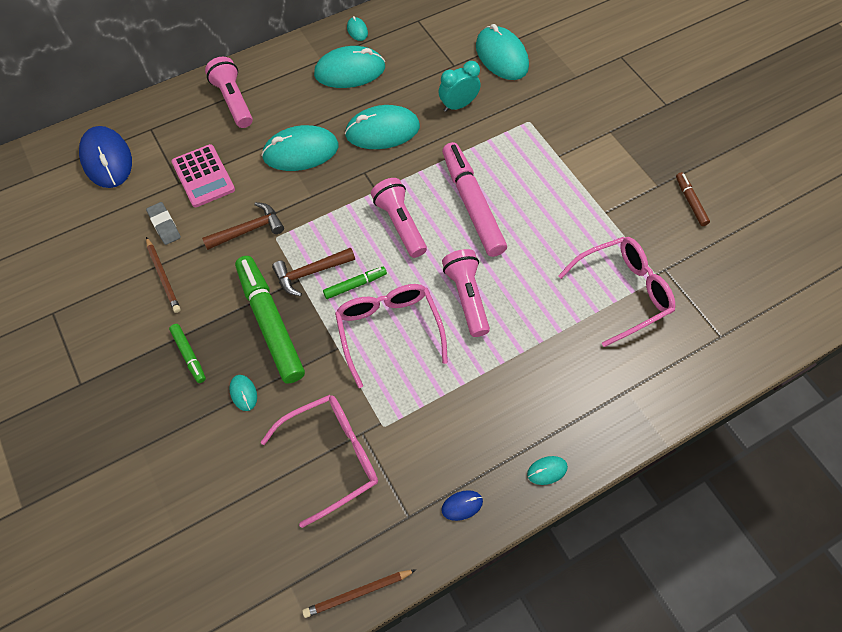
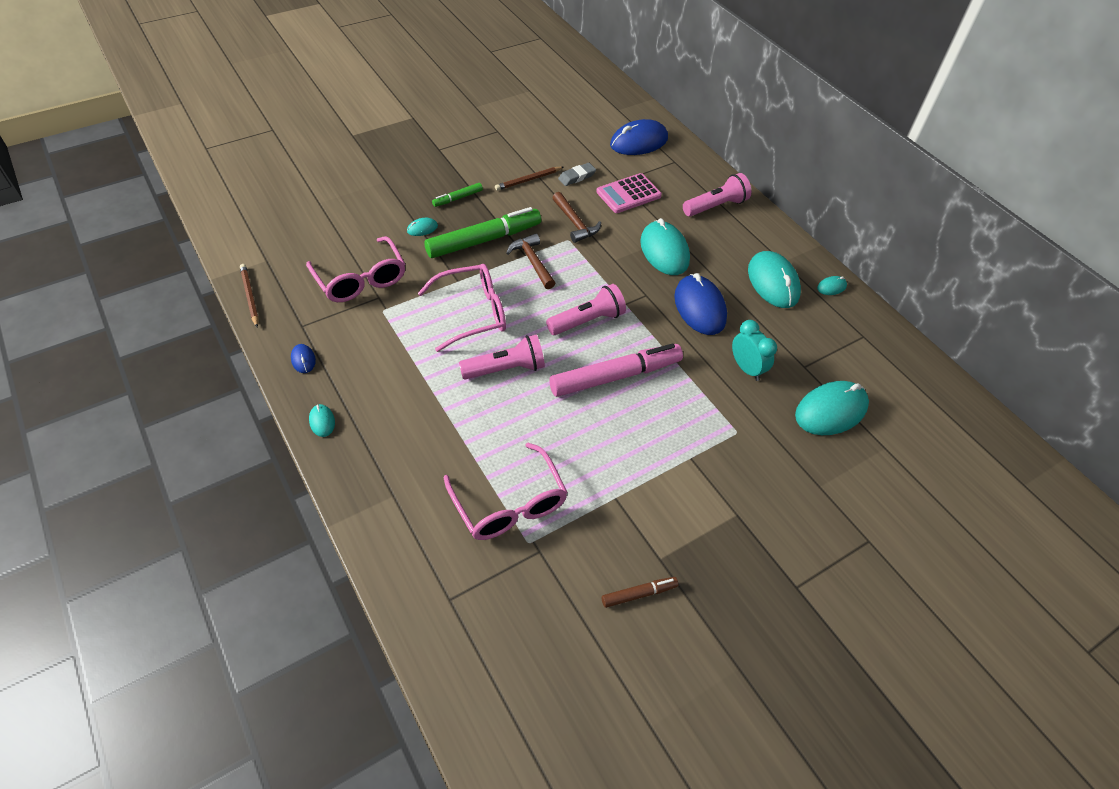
camera: 85 degrees right, 10 degrees down
(355, 285) = (520, 290): green marker -> none
(382, 131) = (699, 307): turquoise mouse -> blue mouse

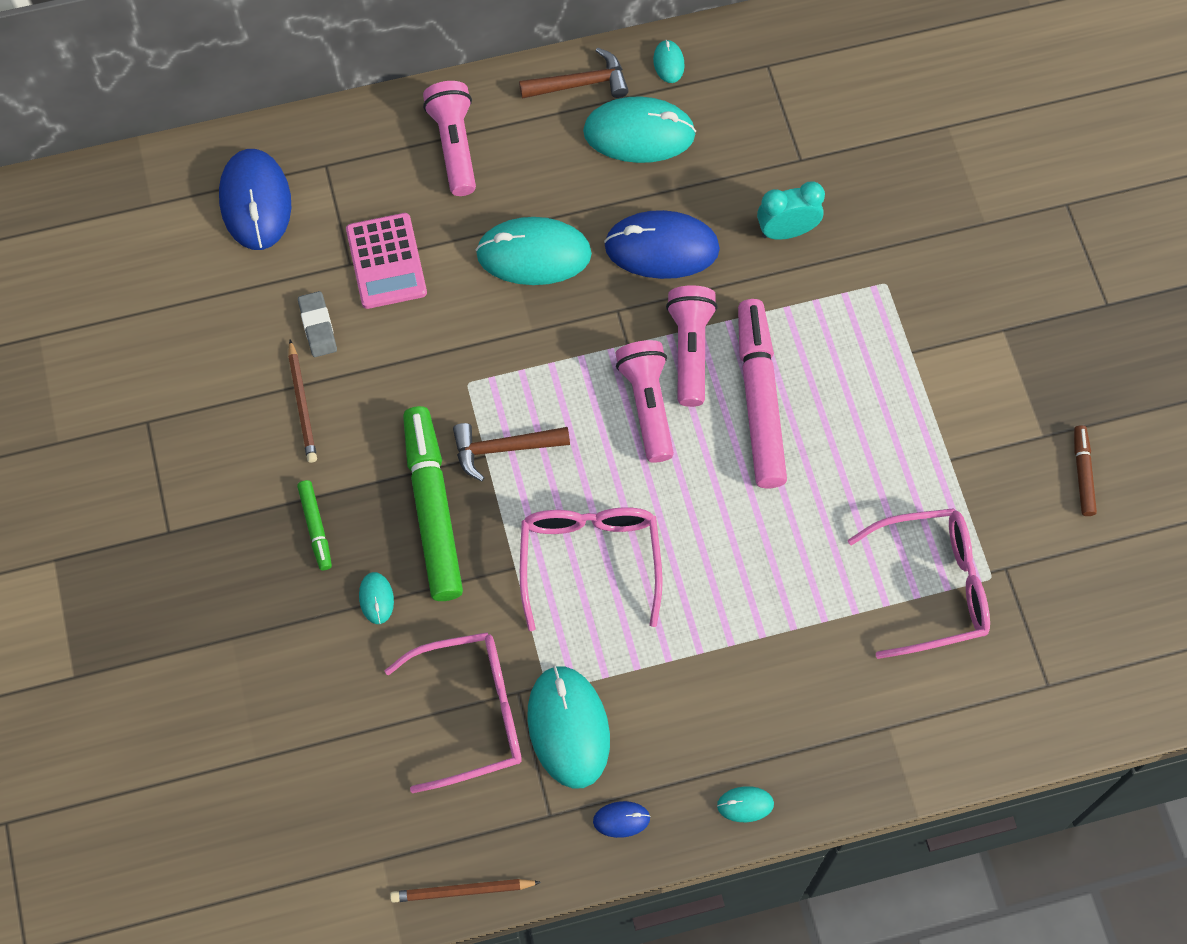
camera: 70 degrees left, 15 degrees up
(505, 369) = (710, 539): pink flashlight -> pink flashlight (690, 350)
(575, 223) = (433, 362): brown hammer -> brown hammer (581, 83)
(831, 411) = (879, 161): turquoise mouse -> turquoise mouse (568, 727)

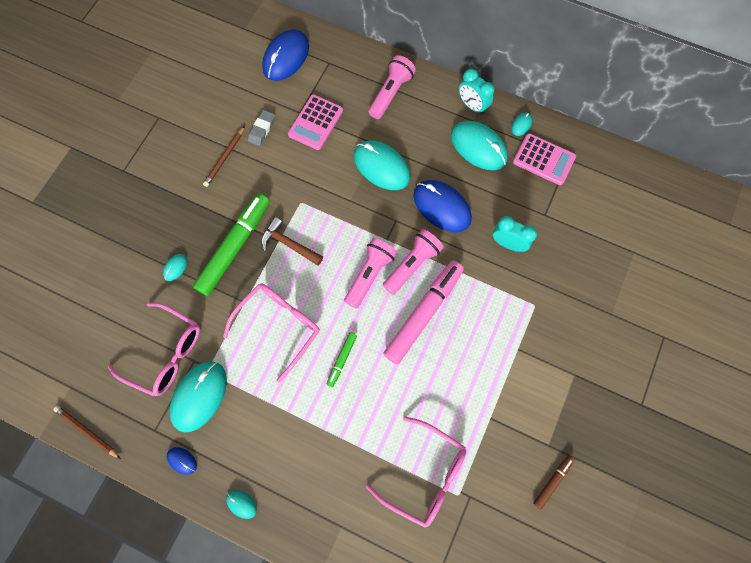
camera: 40 degrees right, 5 degrees up
(316, 527) = (180, 216): green marker -> green marker (342, 360)
(581, 83) = (472, 106): brown hammer -> turquoise clock
(737, 89) = (544, 159): none -> pink calculator

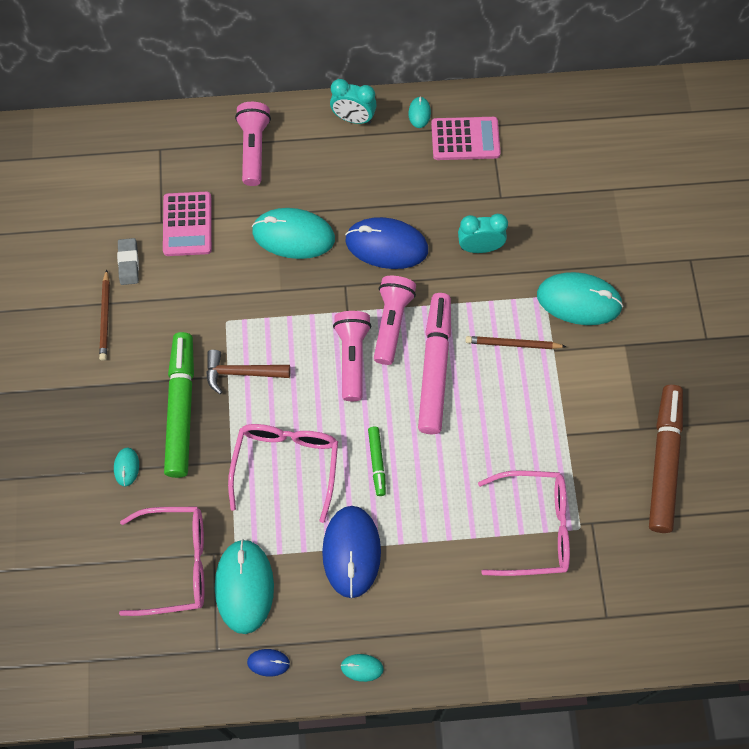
camera: 30 degrees left, 5 degrees down
(87, 432) = (141, 695): brown pencil -> brown pencil (513, 344)
(286, 57) = (105, 167): blue mouse -> blue mouse (351, 552)
(478, 147) = (387, 160): turquoise mouse -> turquoise mouse (579, 301)
(552, 481) = (663, 461): brown marker -> brown marker, size x2.13

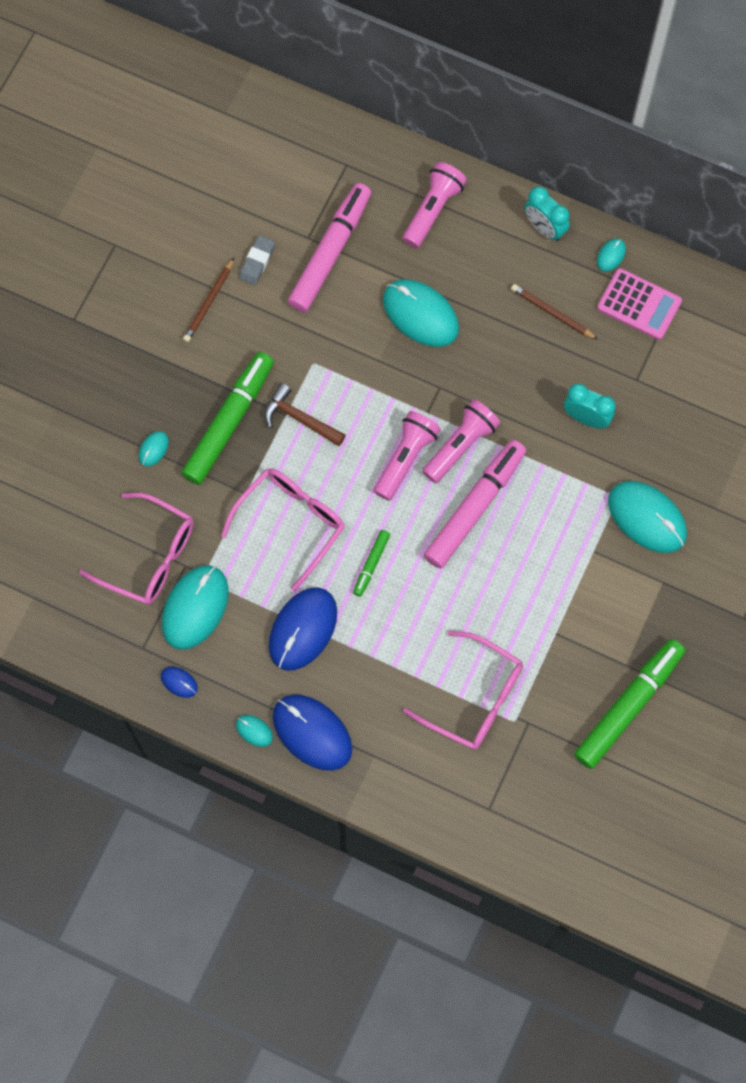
camera: 30 degrees right, 5 degrees up
(187, 224) = (330, 252): pink calculator -> pink marker
(386, 245) = (500, 369): blue mouse -> blue mouse (312, 733)
(513, 344) = (559, 525): brown pencil -> brown pencil (552, 313)
(663, 461) = (628, 706): brown marker -> green marker

